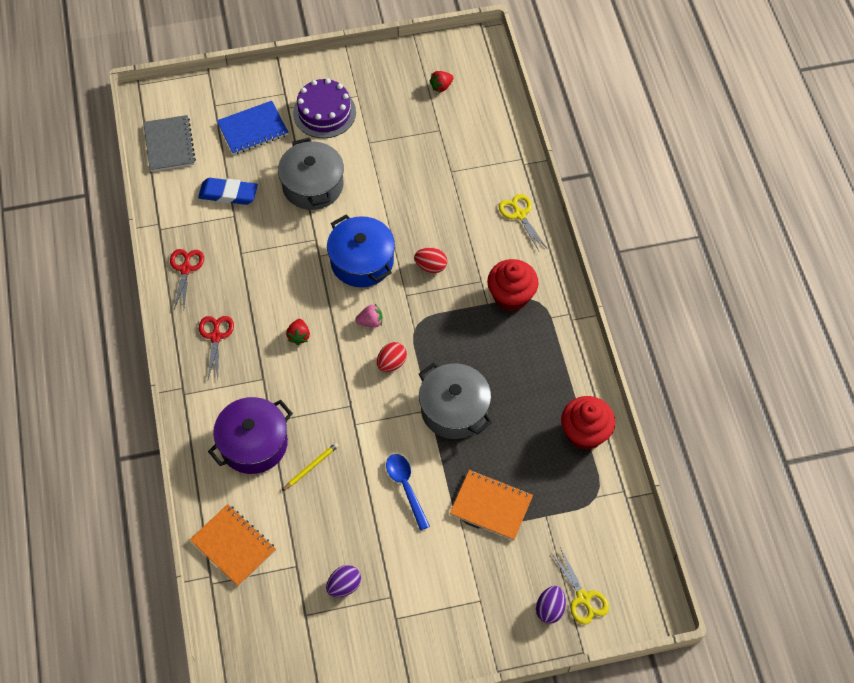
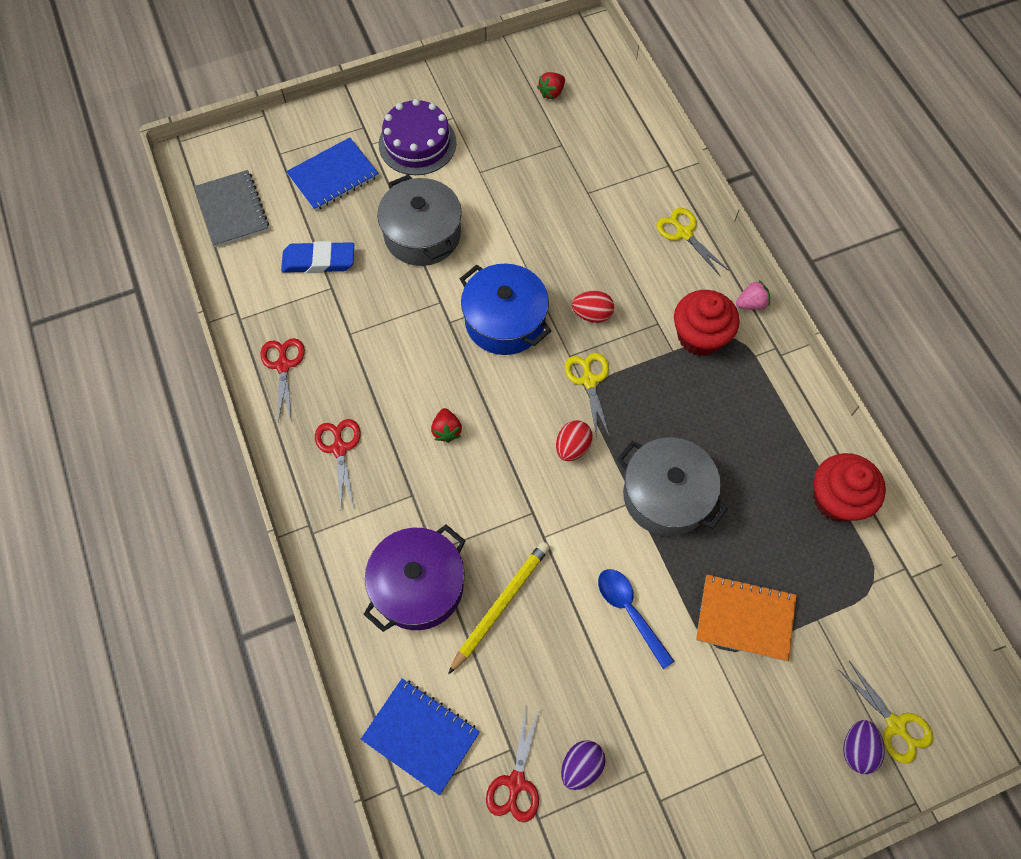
camera: 10 degrees left, 5 degrees up
(233, 546) = (421, 736): orange notebook -> blue notebook
(295, 588) = (516, 782): none -> red scissors
(311, 467) = (500, 605): yellow pencil -> yellow pencil, size x1.65
(370, 322) = (533, 397): pink strawberry -> pink strawberry (751, 304)
(416, 316) = (589, 381): none -> yellow scissors

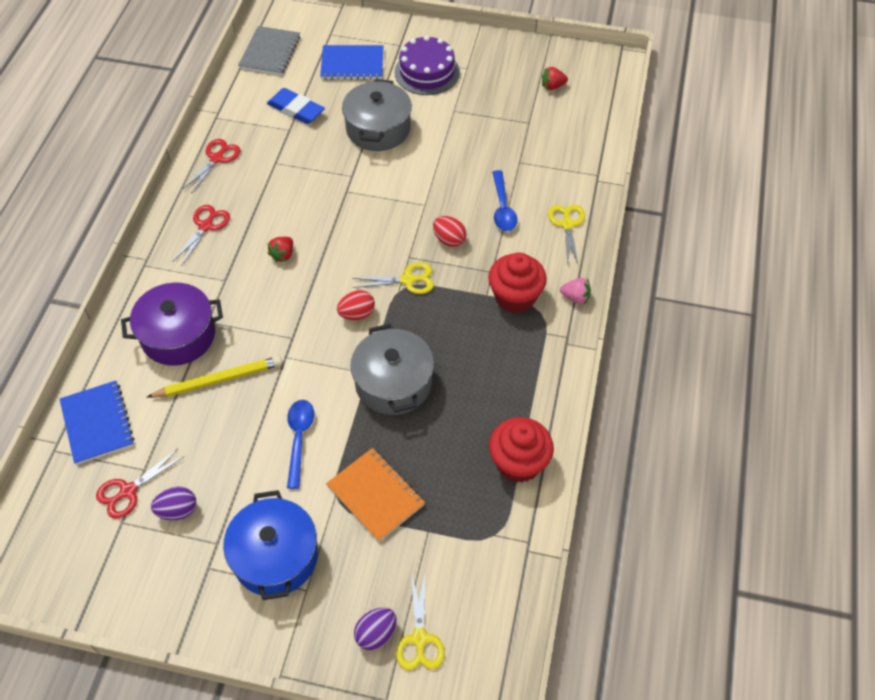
camera: 35 degrees right, 10 degrees down
(505, 321) = (384, 210): blue pot -> blue pot (275, 556)
(589, 381) = (407, 280): yellow scissors -> yellow scissors turned 60 degrees clockwise
(612, 250) = (502, 208): none -> blue spoon

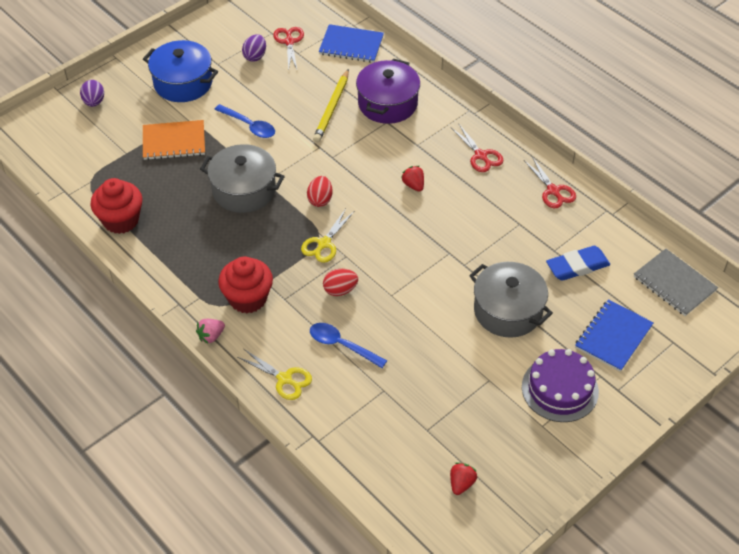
camera: 125 degrees right, 5 degrees down
(420, 638) = (71, 118): yellow scissors -> none

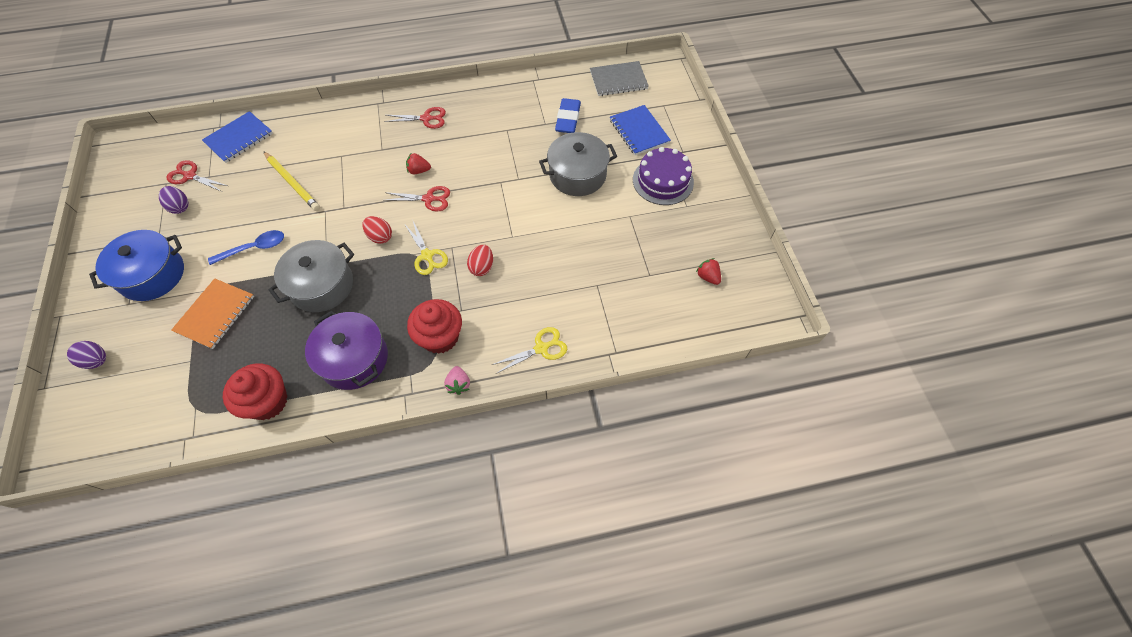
camera: 60 degrees left, 10 degrees up
(342, 345) = (536, 292): blue spoon -> none
(387, 103) = (323, 146): purple pot -> purple pot (354, 359)
(553, 191) = (493, 97): red scissors -> red scissors (429, 199)

